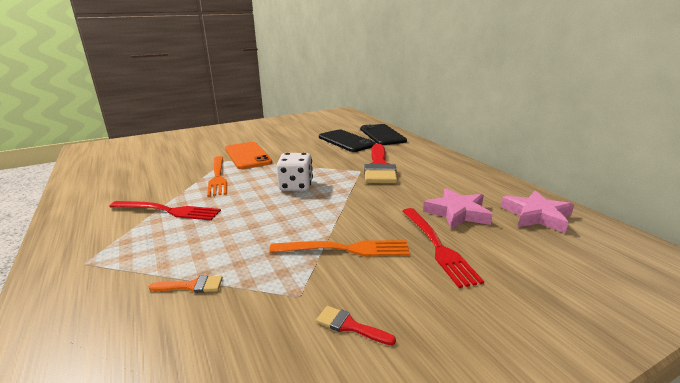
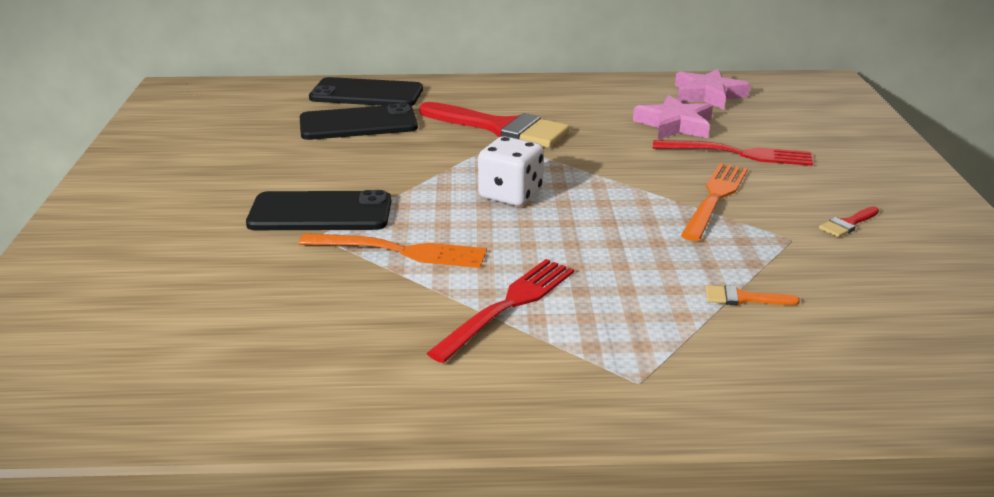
camera: 65 degrees left, 5 degrees up
(191, 286) = (743, 298): orange brush -> orange brush turned 105 degrees counterclockwise
(247, 156) = (320, 213): orange phone -> black phone

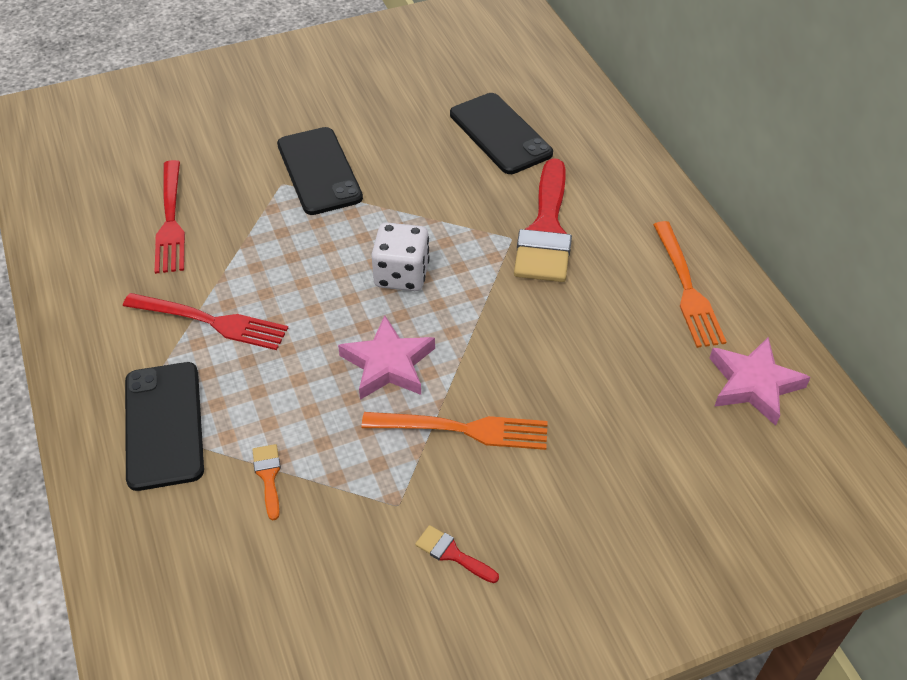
camera: 70 degrees right, 20 degrees up
(366, 94) = (573, 116): black phone -> black phone (164, 425)
(400, 251) = (274, 235): orange fork -> orange fork (687, 288)
(675, 125) = (638, 367): pink star -> pink star (388, 364)
(738, 154) = (587, 436): red fork -> red fork (171, 220)

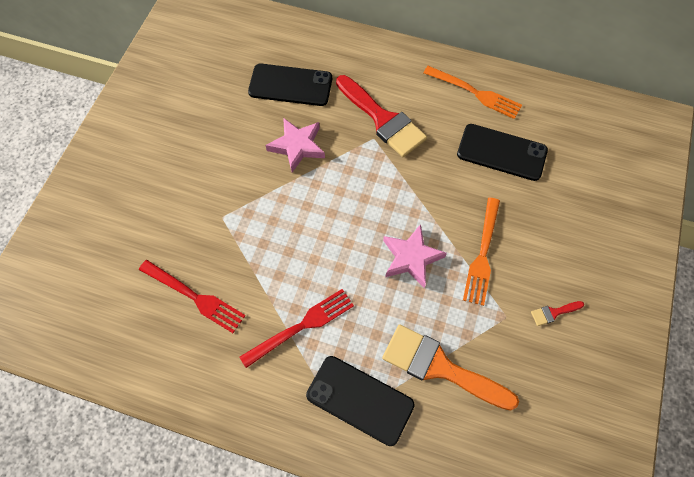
camera: 50 degrees left, 15 degrees up
(268, 476) = (440, 367): orange brush -> orange brush, size x2.43
(319, 171) = (231, 191): black phone -> black phone (501, 152)
(401, 275) = (353, 207): white dice -> none
(462, 429) = (482, 254): orange fork -> orange fork turned 150 degrees clockwise
(753, 384) = (553, 115): pink star -> pink star (297, 146)

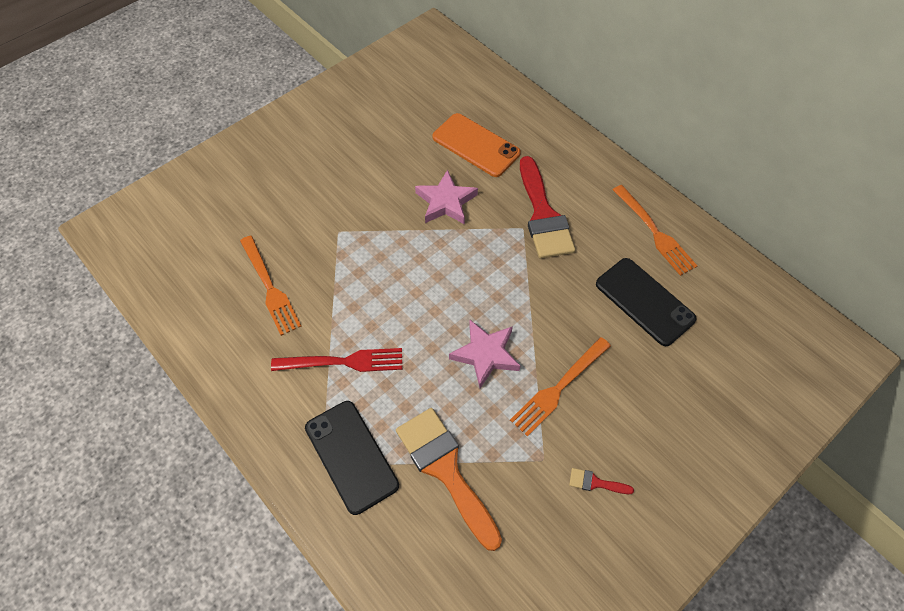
camera: 30 degrees right, 5 degrees down
(194, 297) = (270, 287): red fork -> orange fork
(290, 85) = (476, 145): black phone -> orange phone

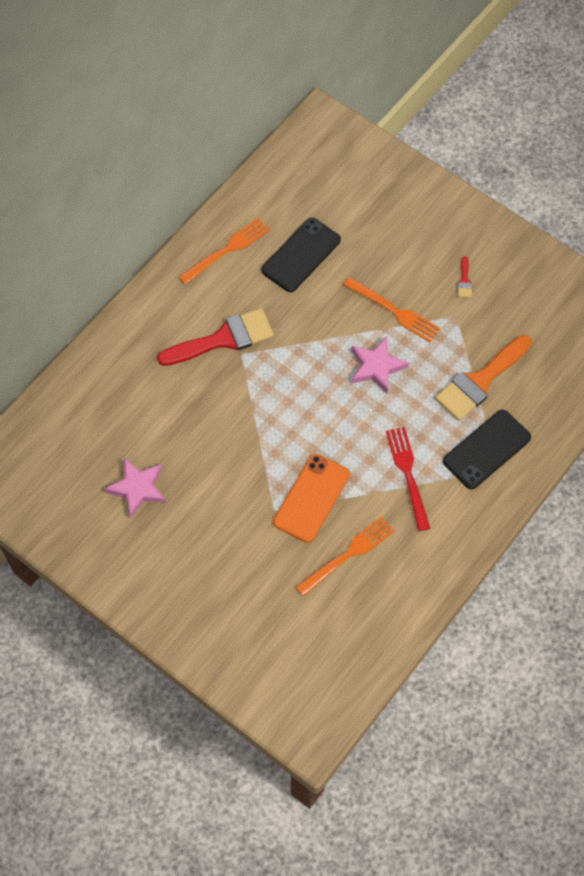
camera: 100 degrees left, 5 degrees up
(446, 202) = (222, 423): pink star -> pink star (138, 488)
(476, 145) = (146, 407): orange phone -> orange phone (311, 498)

